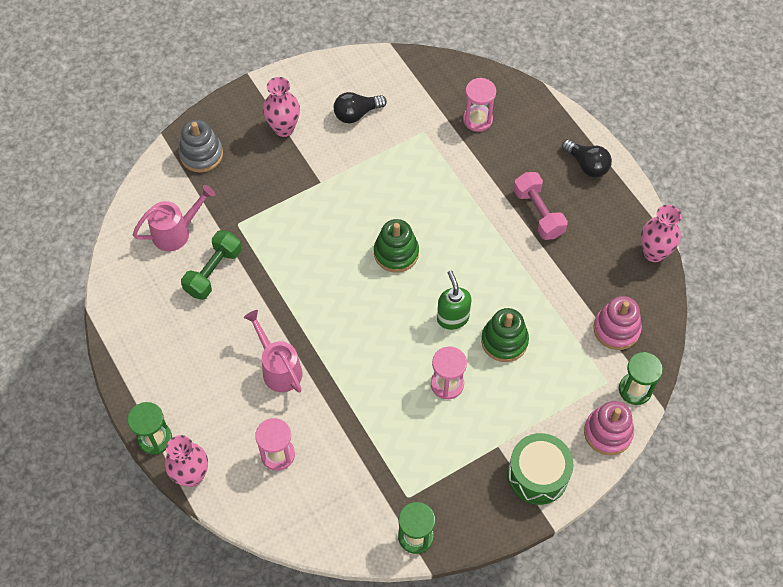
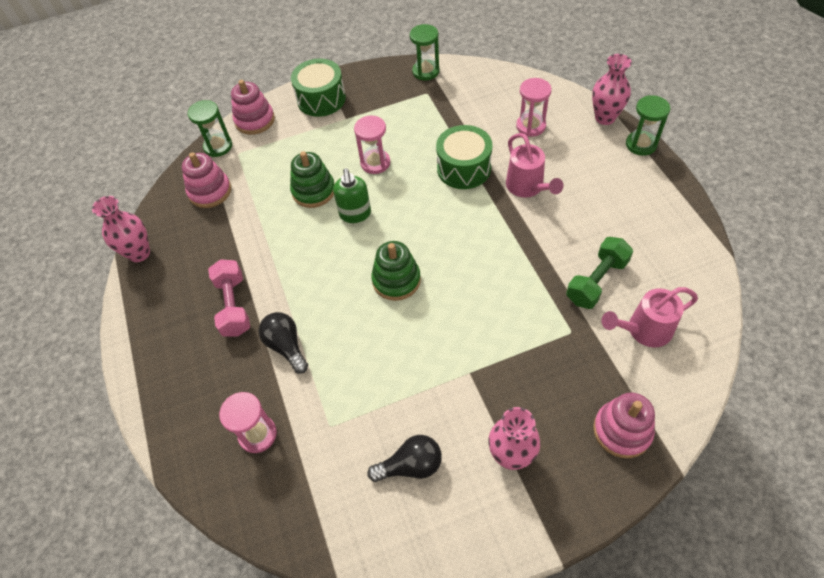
camera: 165 degrees left, 5 degrees down
(201, 154) = (622, 430): grey stacking toy -> pink stacking toy
(348, 386) = (464, 168): none -> green drum
(587, 165) = (156, 355): black light bulb -> black light bulb (286, 346)

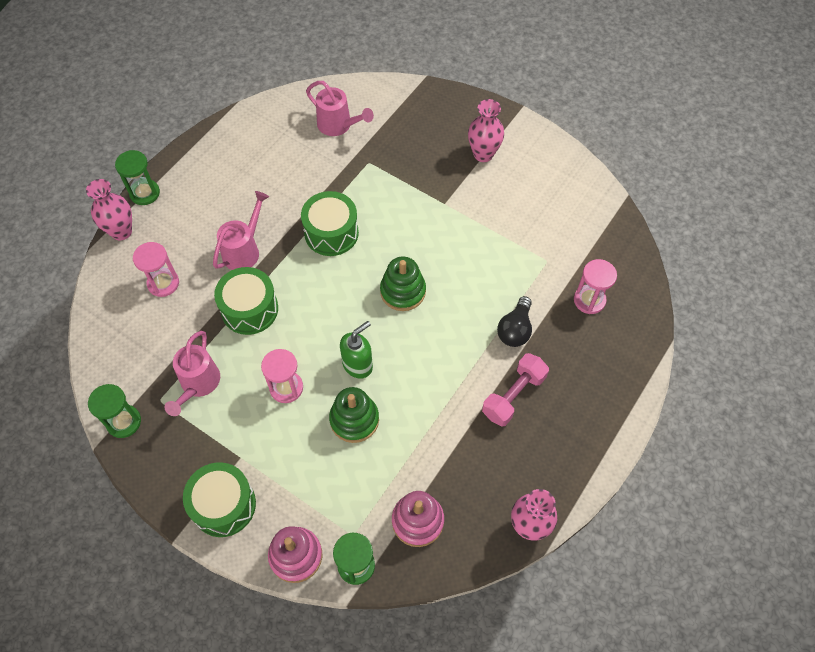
camera: 130 degrees left, 5 degrees up
(411, 465) = (532, 201): black light bulb -> none
(421, 116) = (198, 385): none -> pink watering can
(501, 257) = (331, 233): none -> green drum
(596, 281) = (314, 166): green dumbbell -> none
(622, 430) = (422, 110): pink stacking toy -> none

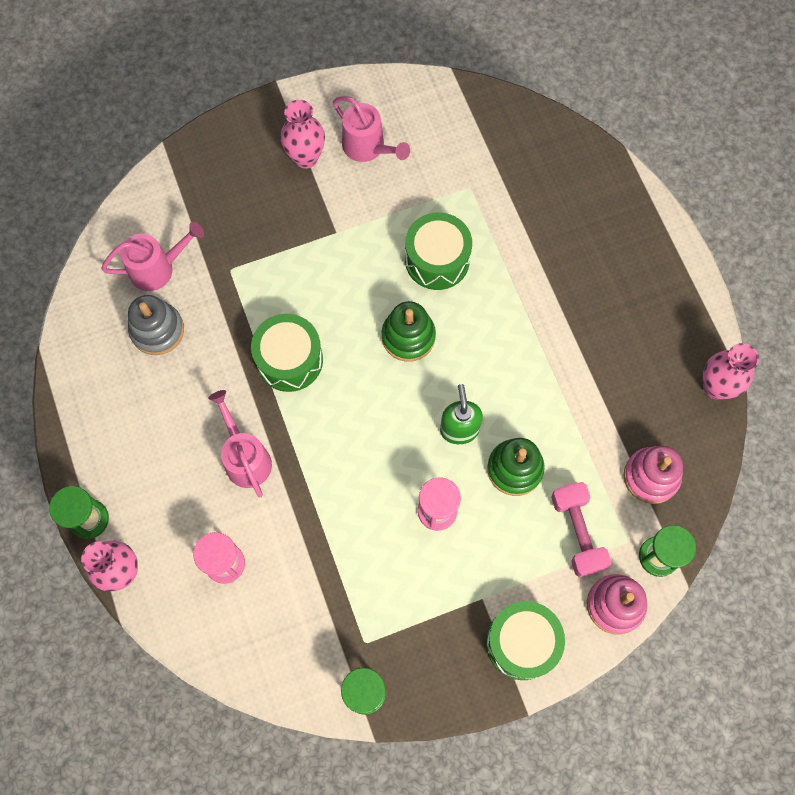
camera: 55 degrees left, 10 degrees up
(198, 385) = (374, 595): pink watering can -> pink watering can (368, 148)
(249, 309) = (322, 494): green drum -> green drum (437, 260)
(296, 151) = (157, 330): none -> grey stacking toy
(513, 396) = (586, 314): pink dumbbell -> pink dumbbell (577, 532)
(515, 330) = (521, 266): black light bulb -> none
(589, 300) = (537, 182): pink hourglass -> none

